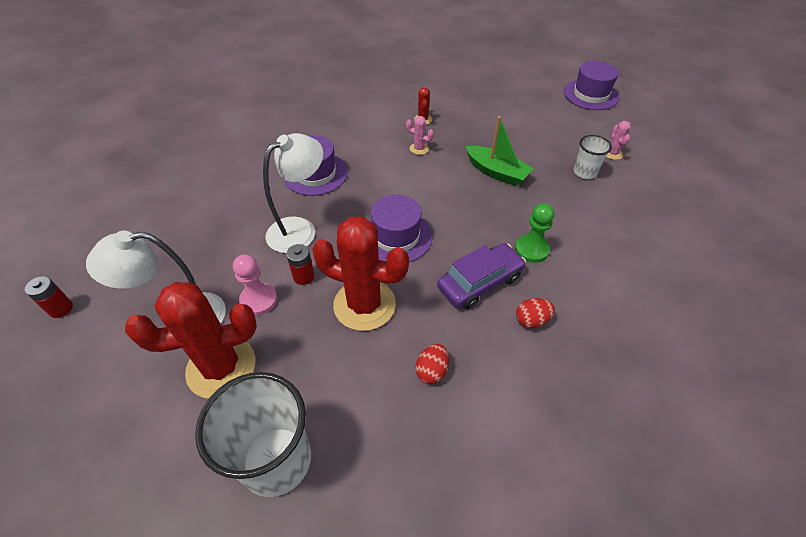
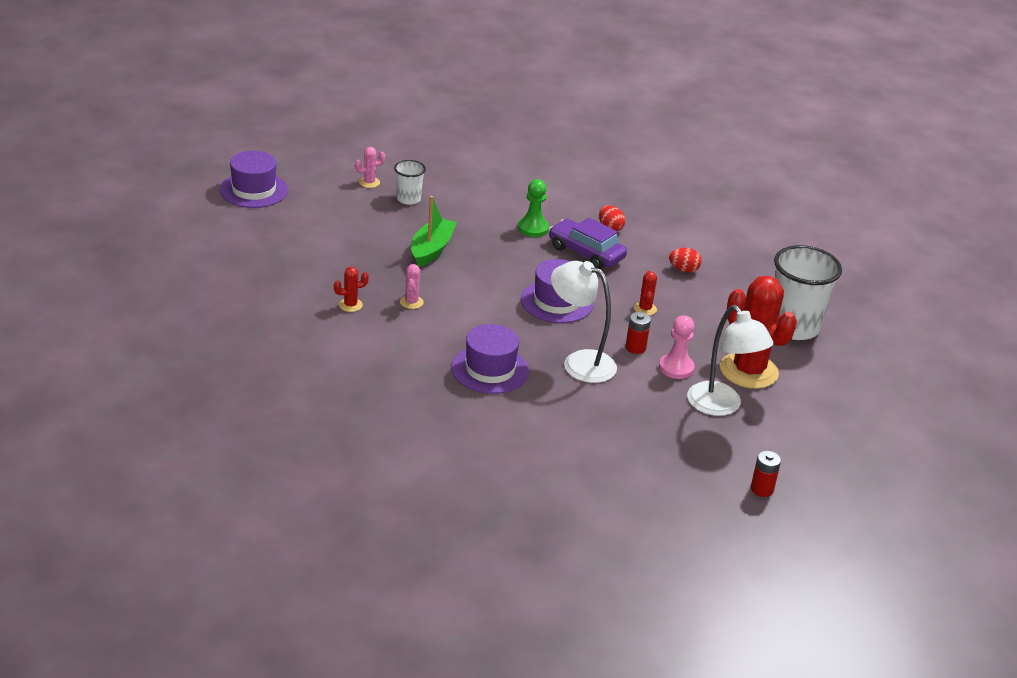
camera: 110 degrees left, 15 degrees down
(364, 305) = (645, 309): red cactus -> red cactus, size x0.41

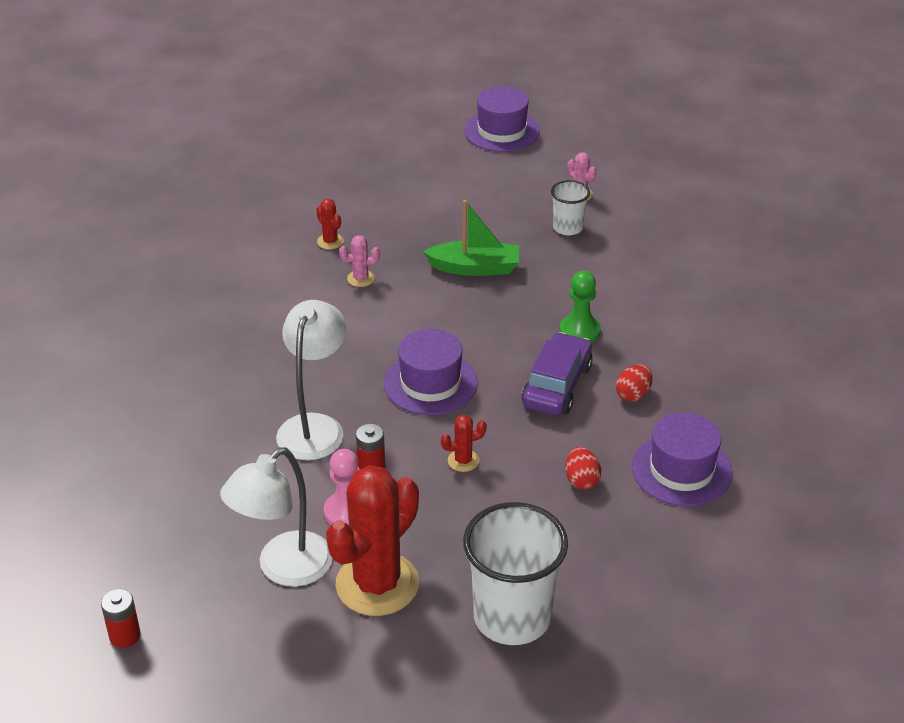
camera: 75 degrees right, 5 degrees up
(490, 369) = (264, 361): purple hat -> purple hat (681, 470)

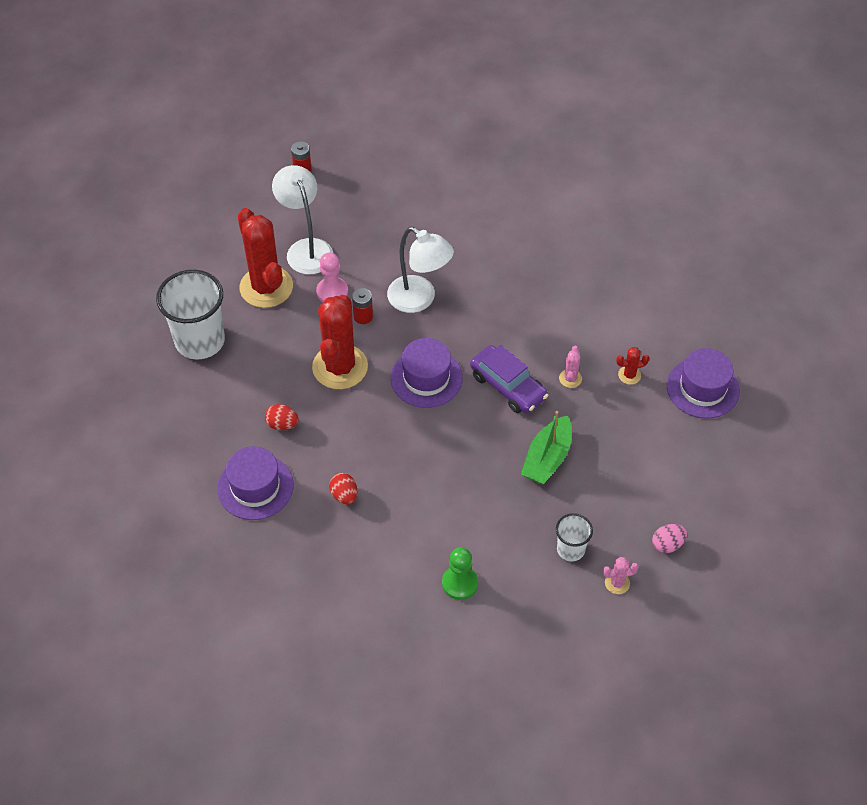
camera: 115 degrees right, 15 degrees up
(463, 461) = (340, 367): red cactus -> red cactus, size x2.41
(501, 131) = (751, 566): purple hat -> purple hat (702, 388)
(516, 177) = (667, 544): none -> pink egg
(557, 385) = (381, 452): purple car -> purple car (508, 386)
(579, 331) = (432, 494): green pawn -> green pawn (460, 583)

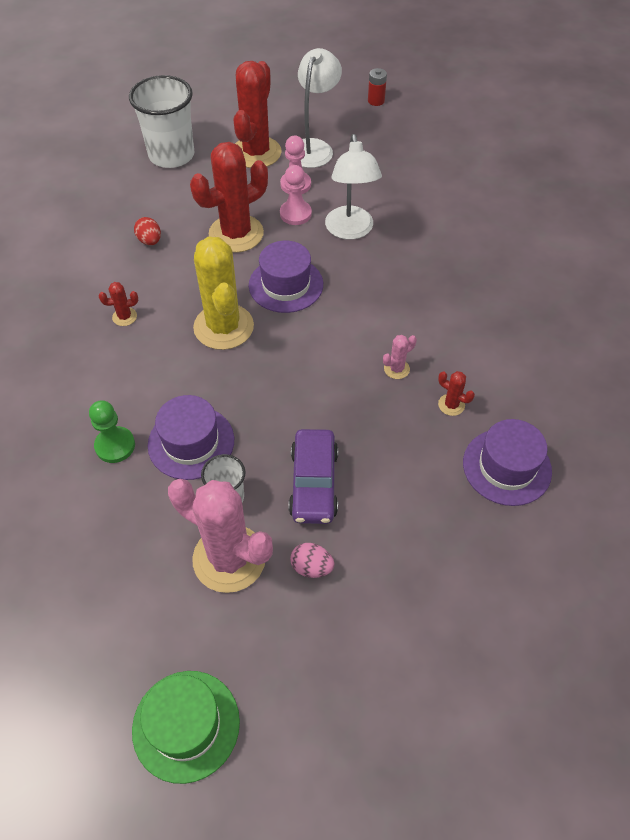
camera: 45 degrees right, 0 degrees up
(255, 487) = (79, 266): purple hat -> purple hat (191, 442)
(344, 495) = (124, 317): red egg -> red cactus
(363, 316) = (295, 214): red battery -> pink pawn
(423, 444) = (223, 327): none -> yellow cactus
(508, 386) = (339, 336): purple car -> purple car (314, 483)
(547, 458) = (300, 412): green boat -> none
(617, 583) = (229, 558): pink cactus -> pink cactus, size x2.41
(705, 687) = (186, 725): none -> green hat

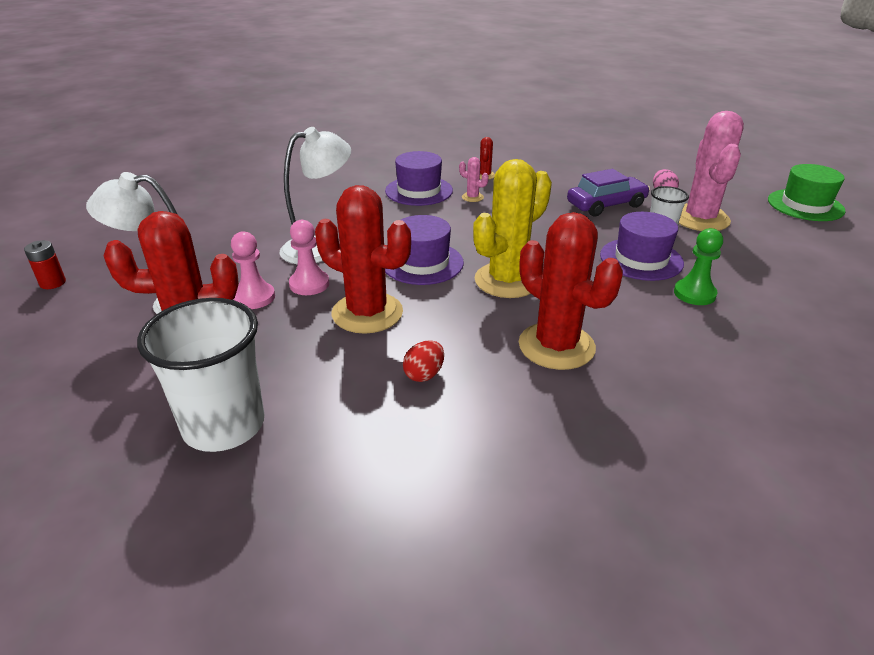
camera: 115 degrees left, 20 degrees down
(124, 317) = (556, 346): red cactus -> red cactus, size x2.41
(507, 467) = (514, 155): purple hat -> purple hat (419, 191)

